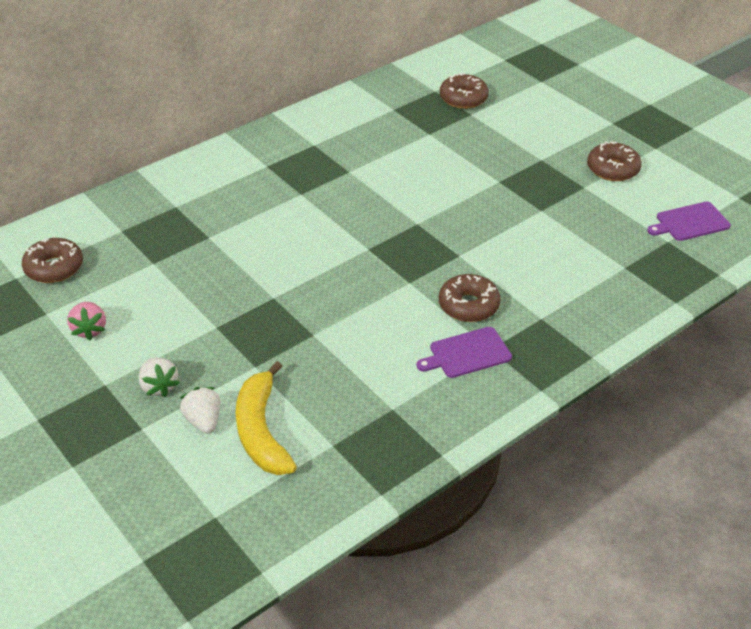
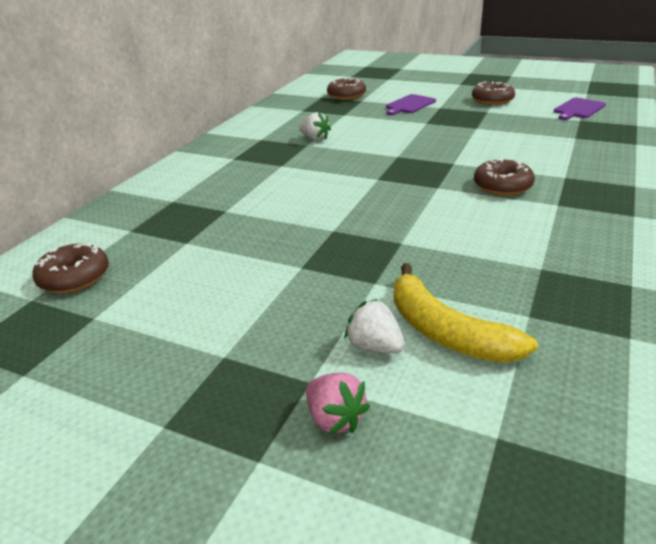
camera: 25 degrees left, 10 degrees down
(90, 330) = (161, 314): pink strawberry -> pink strawberry (335, 418)
(159, 386) = (291, 335): white strawberry -> white strawberry (315, 139)
(467, 353) = (545, 212): purple cutting board -> purple cutting board (409, 105)

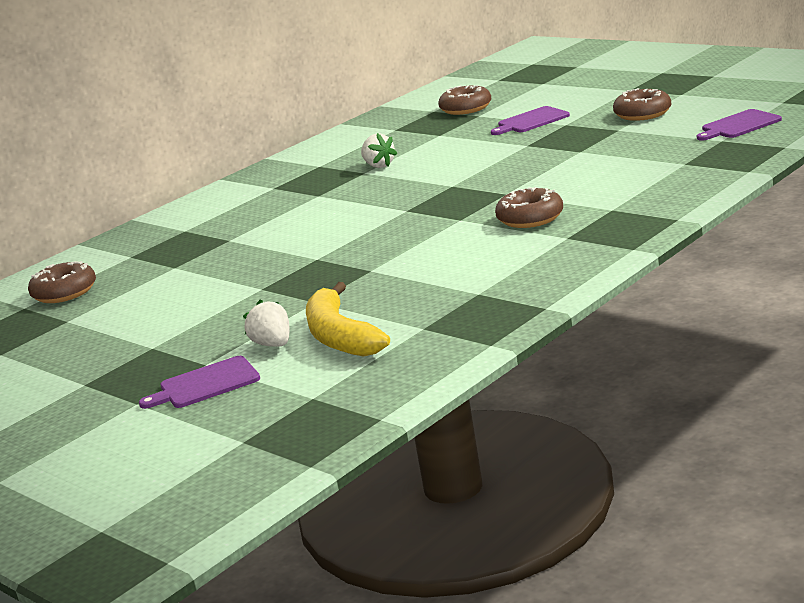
camera: 20 degrees right, 10 degrees down
(335, 418) = (206, 384): pink strawberry -> purple cutting board

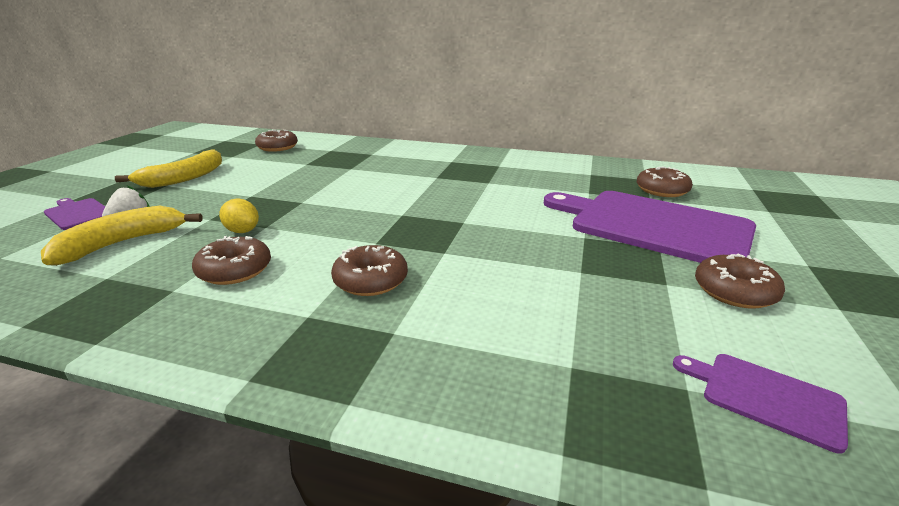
camera: 60 degrees right, 5 degrees up
(135, 339) = (184, 178): none -> yellow banana
(370, 279) = (242, 231): none -> yellow lemon
(379, 166) = (504, 184): white strawberry -> none
(462, 272) = (235, 270): none -> brown donut
(531, 121) = (653, 226): purple cutting board -> purple cutting board, size x2.29

